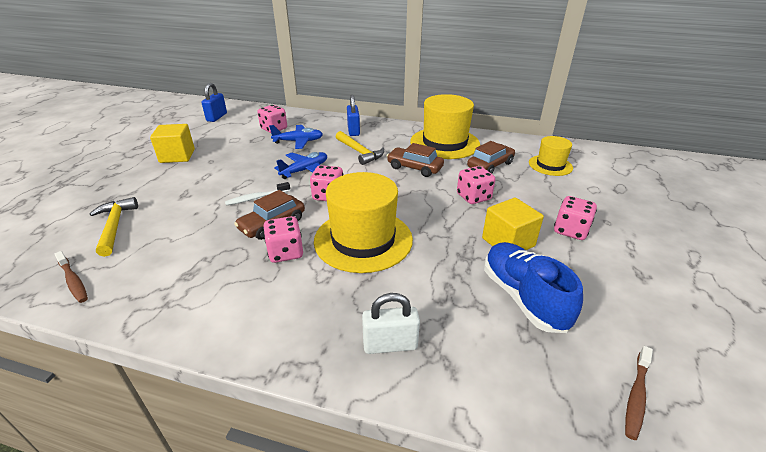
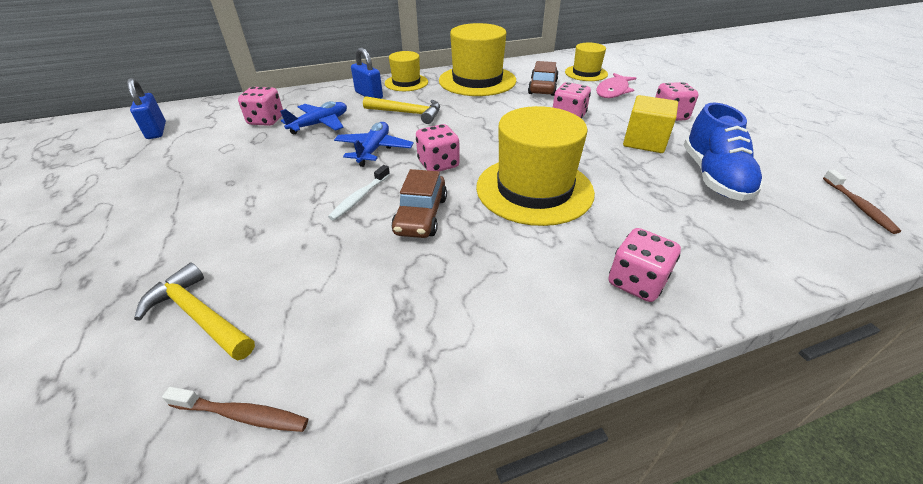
camera: 35 degrees left, 5 degrees up
(177, 156) = (165, 194): yellow cube -> none
(285, 252) = (479, 235): pink dice -> pink dice (636, 282)
(390, 129) = (406, 83): none -> yellow hat
(390, 345) = (689, 262): white padlock -> none
(414, 168) = (483, 110): brown car -> none
(523, 297) = (713, 177): blue shoe -> blue shoe turned 120 degrees counterclockwise
(550, 189) = (613, 91): none -> pink fish

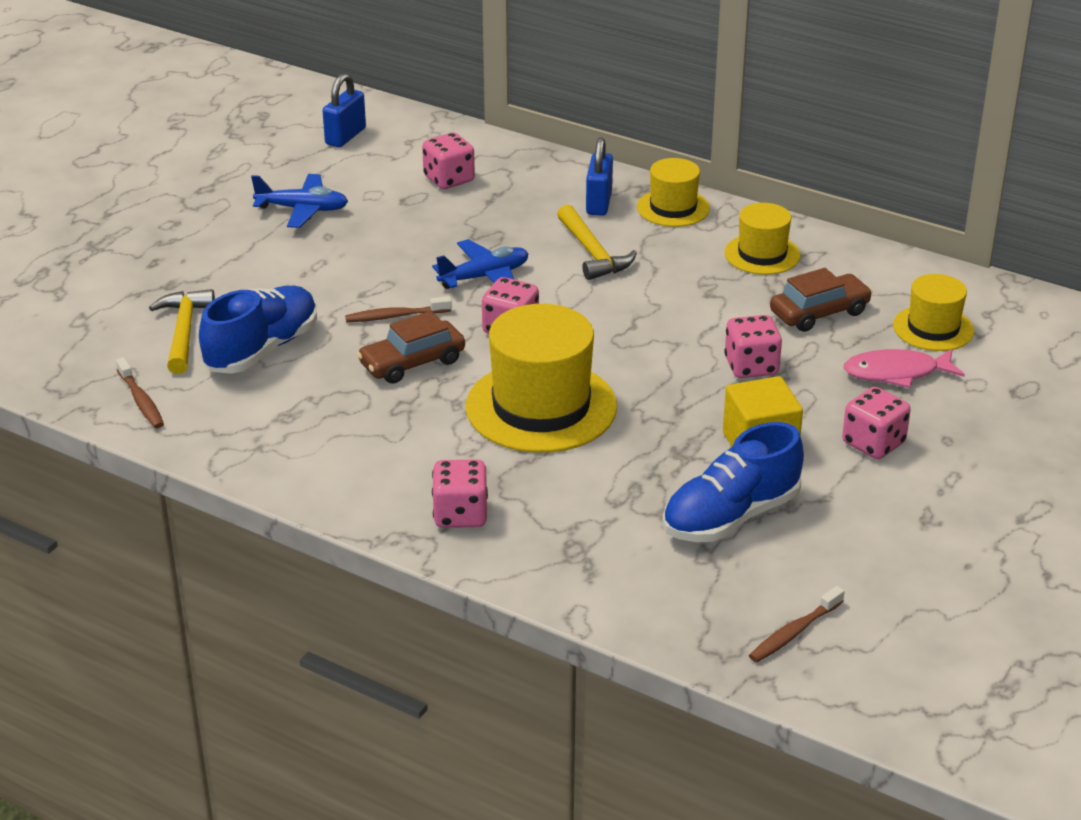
camera: 50 degrees right, 5 degrees down
(297, 280) = (262, 349): none -> blue shoe
(320, 124) = (488, 214): blue plane -> blue plane (302, 209)
(359, 197) = (395, 316): white toothbrush -> brown toothbrush
(477, 80) = (762, 254): yellow hat -> yellow hat, size x0.56

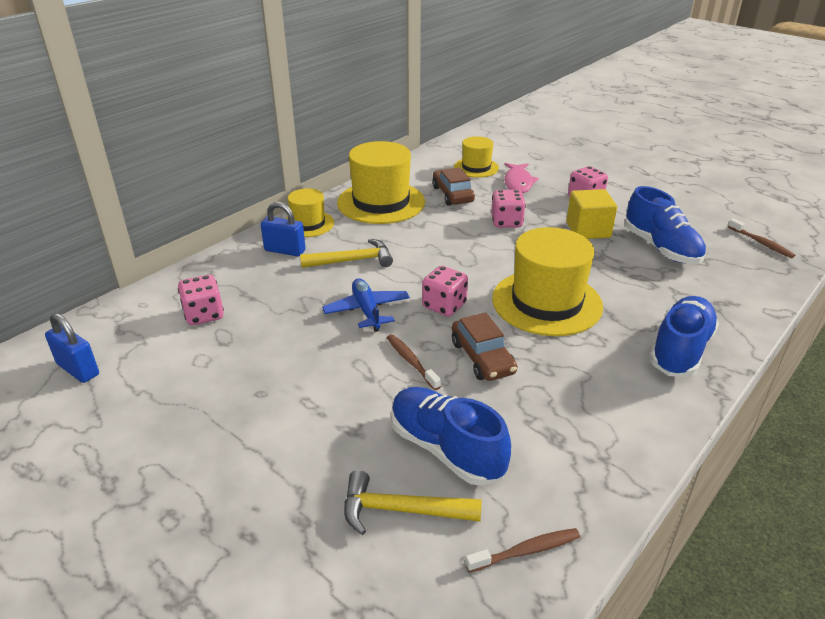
camera: 80 degrees left, 0 degrees up
(302, 209) = (202, 407): blue plane -> none
(395, 316) = (411, 361): brown toothbrush -> brown toothbrush turned 150 degrees clockwise
(460, 514) = (680, 350): pink dice -> blue shoe
(762, 254) = (381, 202): yellow hat -> yellow hat, size x1.79

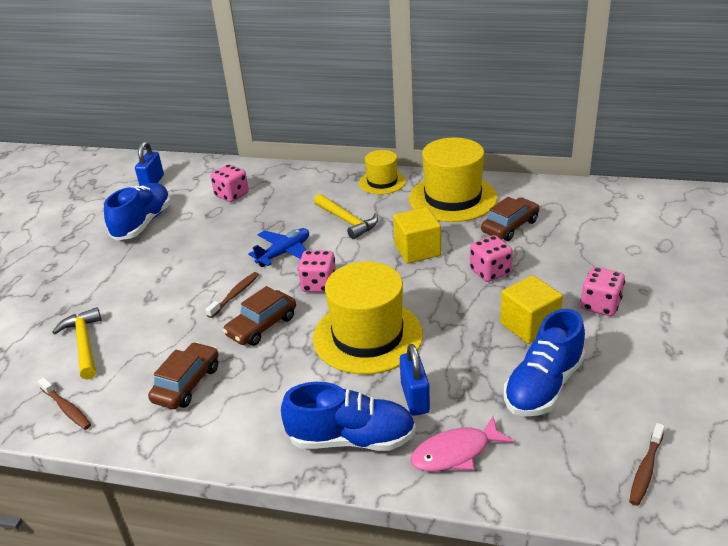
camera: 65 degrees right, 0 degrees up
(285, 250) = (334, 189): blue padlock -> blue padlock (415, 398)
(442, 242) = (417, 250): none -> yellow cube
(446, 449) = (148, 343): blue shoe -> blue shoe (143, 223)
(476, 167) = (584, 220): yellow hat -> none
(518, 183) = (582, 254): pink fish -> pink fish (455, 453)
(543, 433) = (187, 384): none -> brown car

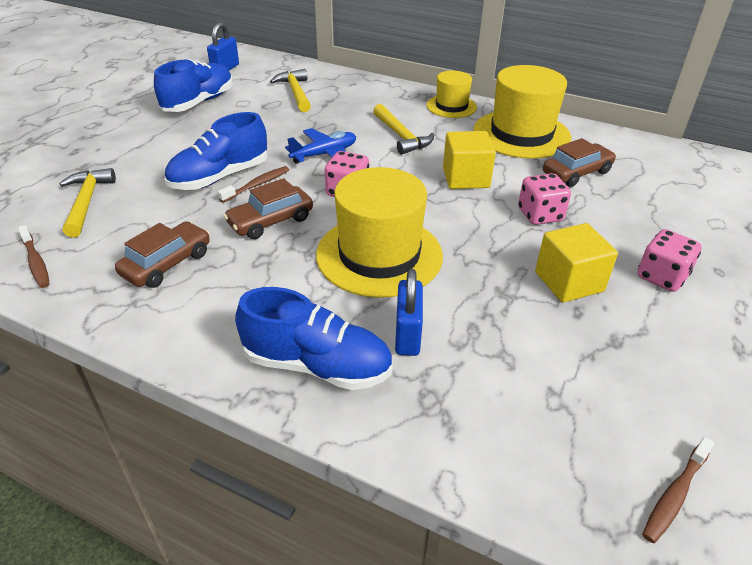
camera: 10 degrees right, 5 degrees up
(232, 195) = (295, 92): pink dice -> yellow hammer
(455, 453) = (433, 411): pink fish -> none
(543, 386) = (566, 355): blue shoe -> blue shoe (220, 177)

